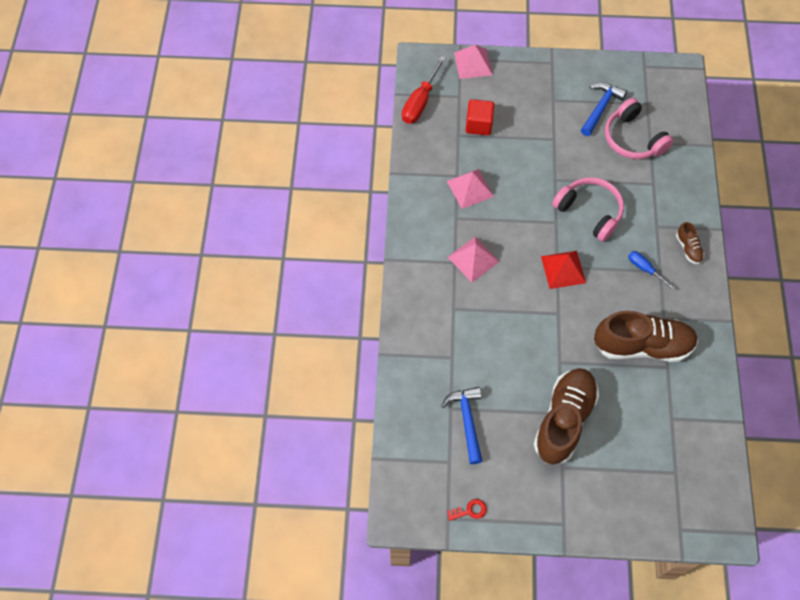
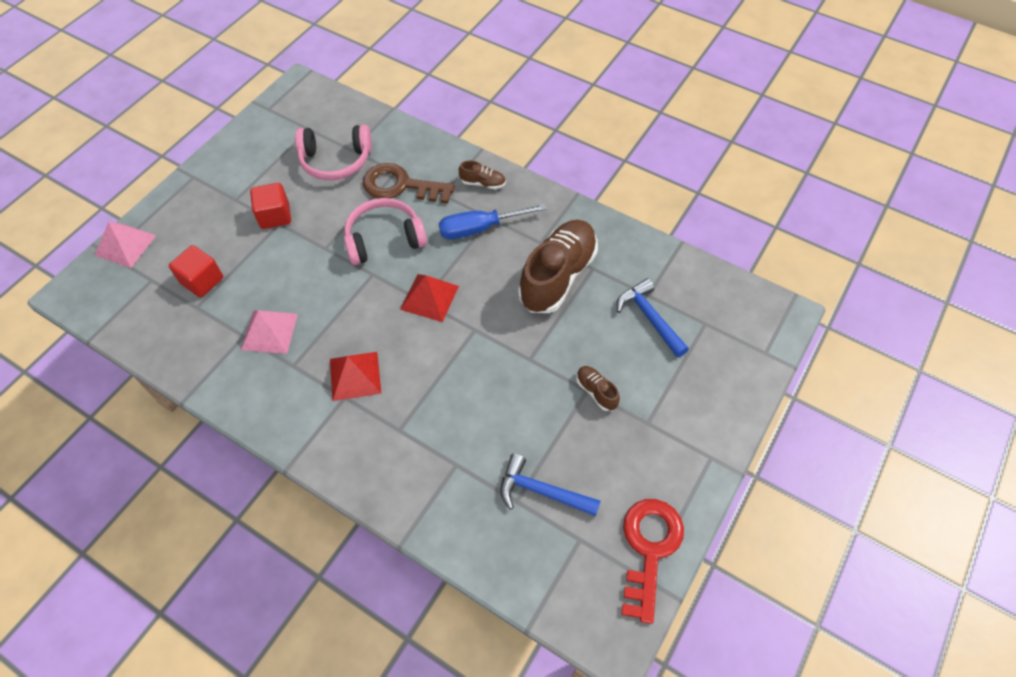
camera: 60 degrees left, 5 degrees down
(420, 102) = (122, 322): red screwdriver -> none
(470, 510) = (649, 548): red key -> red key, size x2.34
(473, 259) = (355, 375): pink pyramid -> red pyramid
(558, 132) = (275, 216): none -> red cube
(564, 420) = (596, 391): brown shoe -> brown shoe, size x0.43
(600, 108) = (280, 166): blue hammer -> blue hammer (650, 318)
(643, 194) = (401, 186): none -> brown key
(644, 269) = (479, 229): blue screwdriver -> blue screwdriver, size x1.69

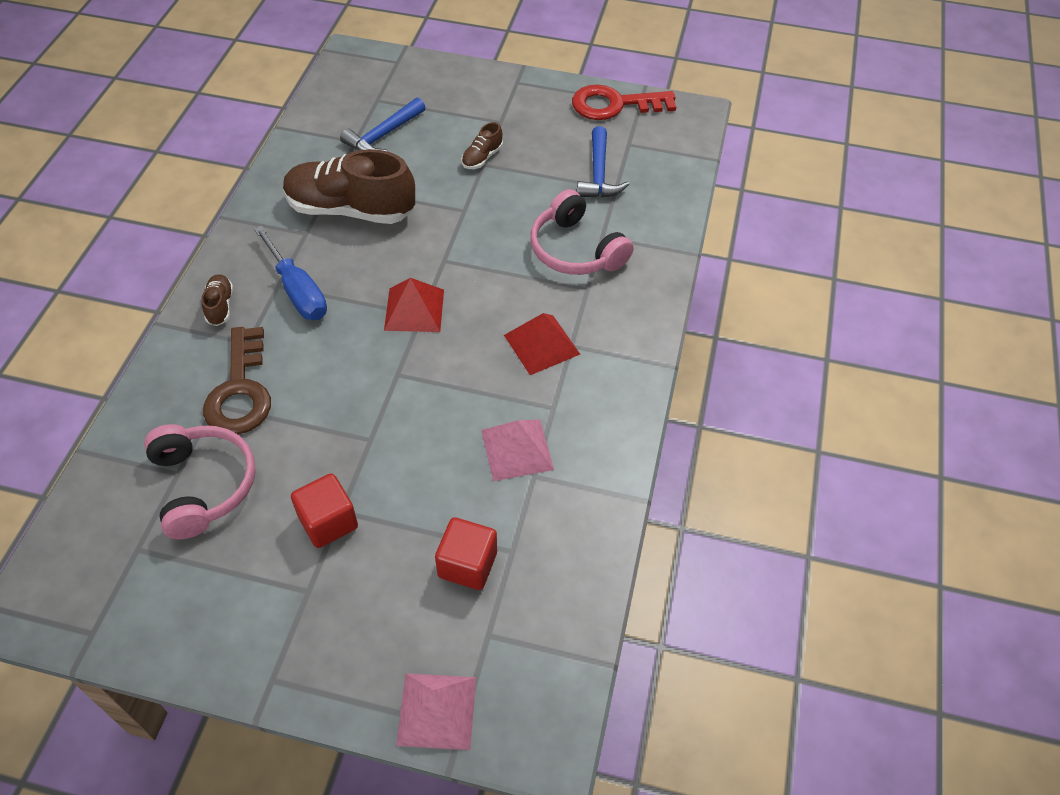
camera: 110 degrees left, 5 degrees down
(384, 239) = (338, 379): pink headphones -> pink headphones (575, 250)

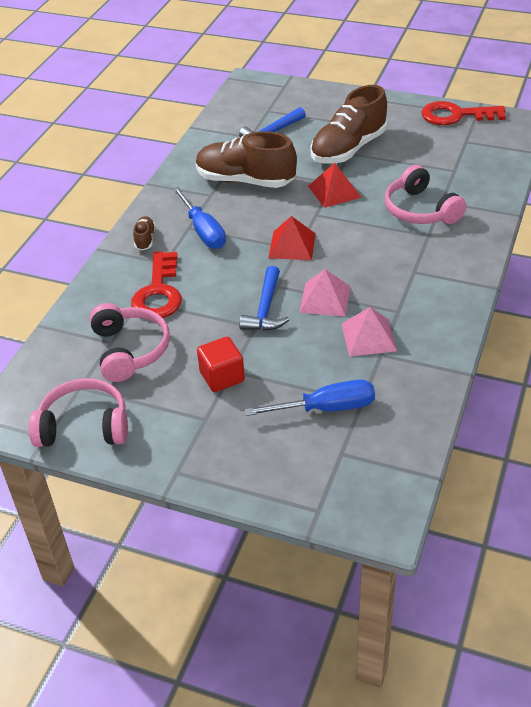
camera: 10 degrees right, 10 degrees down
(143, 612) = (84, 426): none -> pink headphones
(240, 391) = (158, 292): brown key -> red key
(437, 710) = (300, 498): pink pyramid -> pink pyramid (325, 299)
(467, 564) = (327, 408): red cube -> blue screwdriver
(482, 158) = (348, 149): brown shoe -> brown shoe, size x2.32
(541, 344) = (390, 270): red pyramid -> red pyramid (334, 191)
(598, 174) = (441, 161): blue hammer -> blue hammer (265, 309)

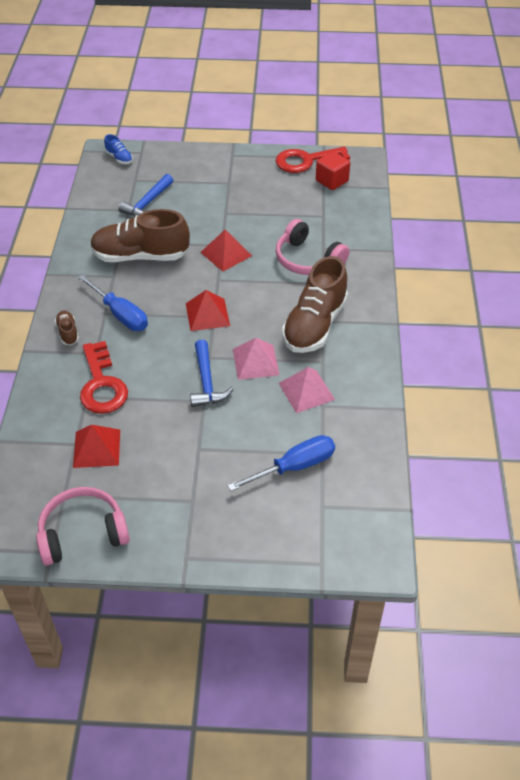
camera: 20 degrees left, 5 degrees up
(130, 350) = (96, 448): pink headphones -> red pyramid
(222, 377) = (192, 456): red cube -> red cube (332, 181)
(260, 88) = (119, 158): none -> blue shoe
(348, 149) = (223, 209): brown shoe -> brown shoe (314, 325)

